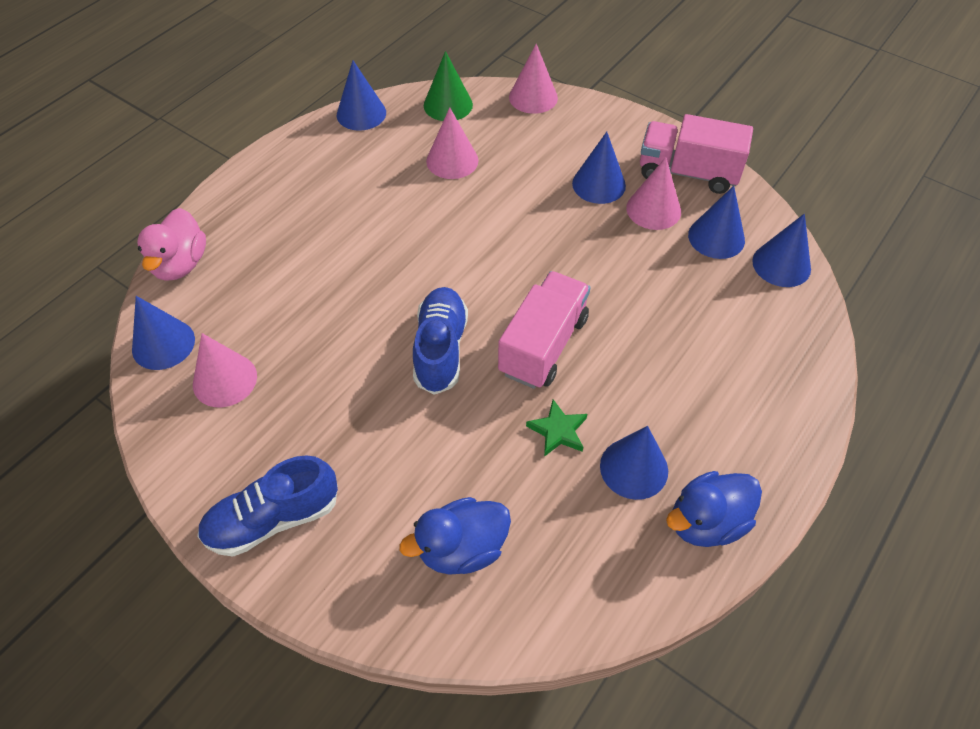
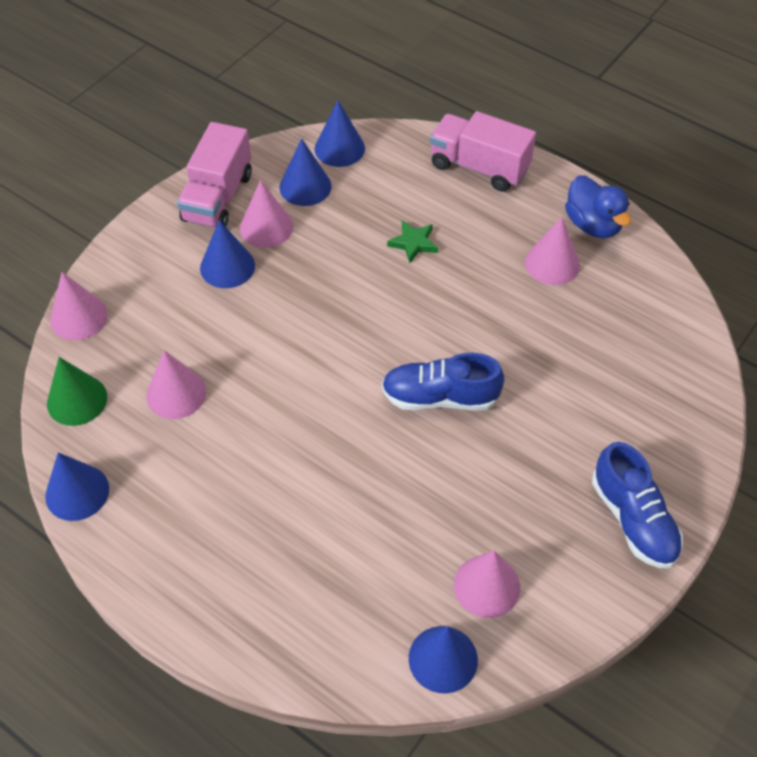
camera: 90 degrees left, 0 degrees up
(180, 264) = (324, 664): pink duck -> none
(462, 548) = (638, 377): blue duck -> none
(543, 345) = (432, 318): pink truck -> pink truck (479, 167)
(558, 431) = (522, 311): green star -> green star (413, 243)
(634, 468) = (552, 263): blue cone -> pink cone

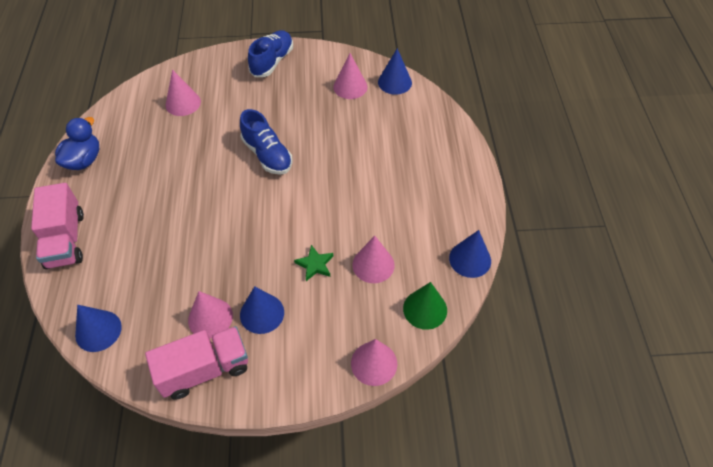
camera: 130 degrees left, 0 degrees up
(305, 186) = (154, 323): blue cone -> none
(413, 243) = (163, 231): green star -> green star (315, 264)
(552, 263) = (131, 161): pink cone -> pink cone (183, 103)

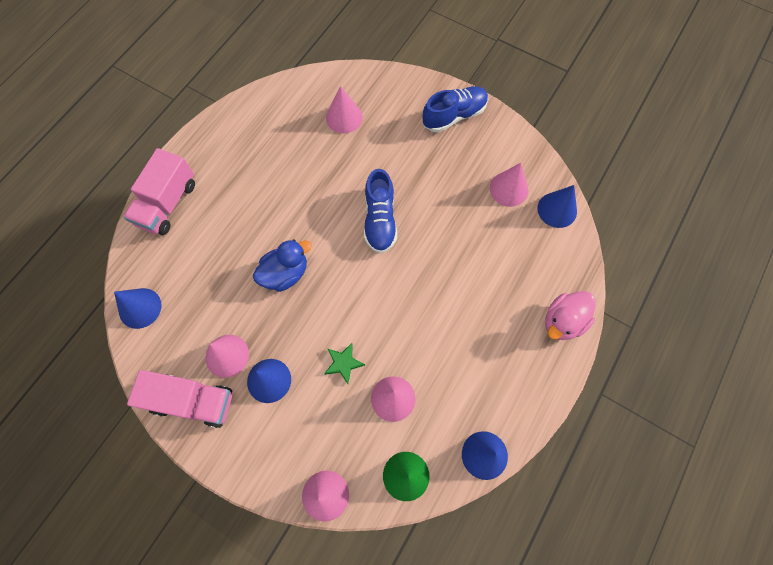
camera: 35 degrees right, 15 degrees up
(84, 160) = (227, 131): blue duck -> blue duck (285, 273)
(454, 146) = (563, 321): none -> pink duck

